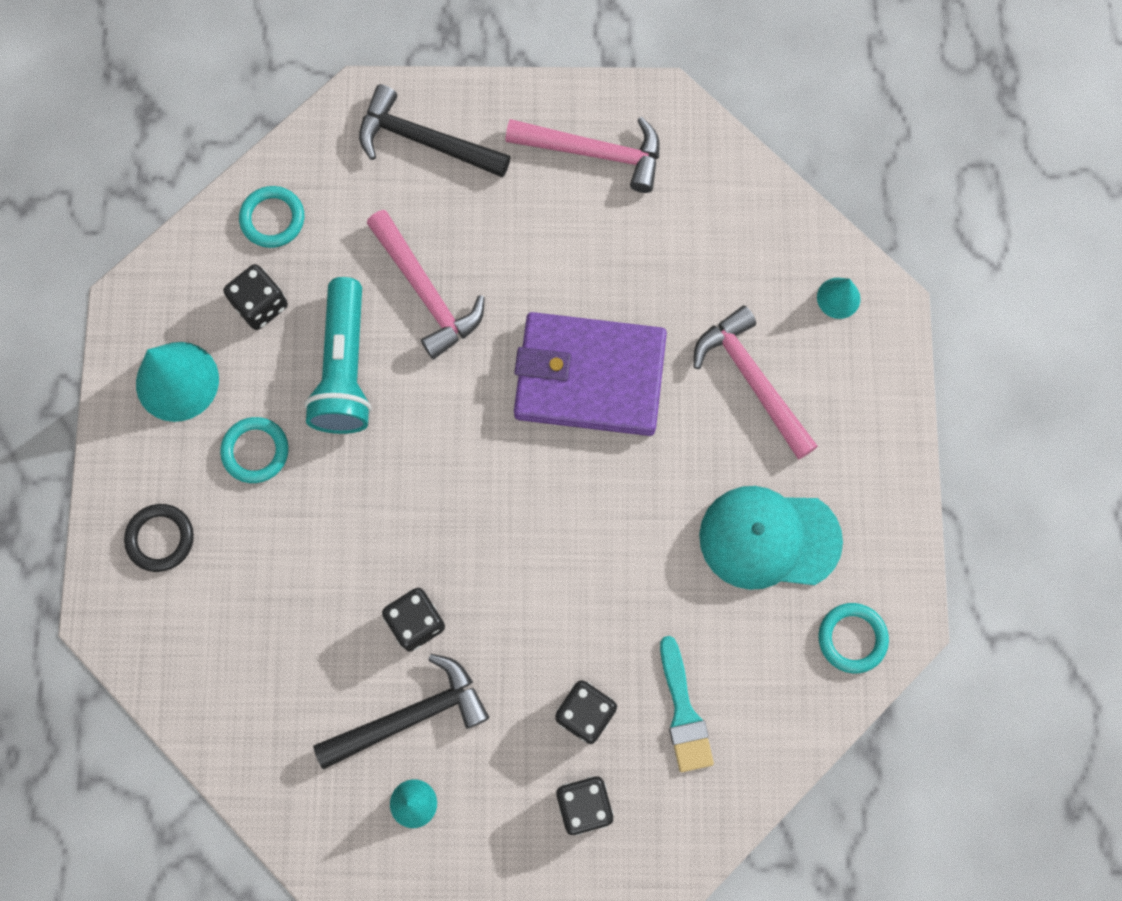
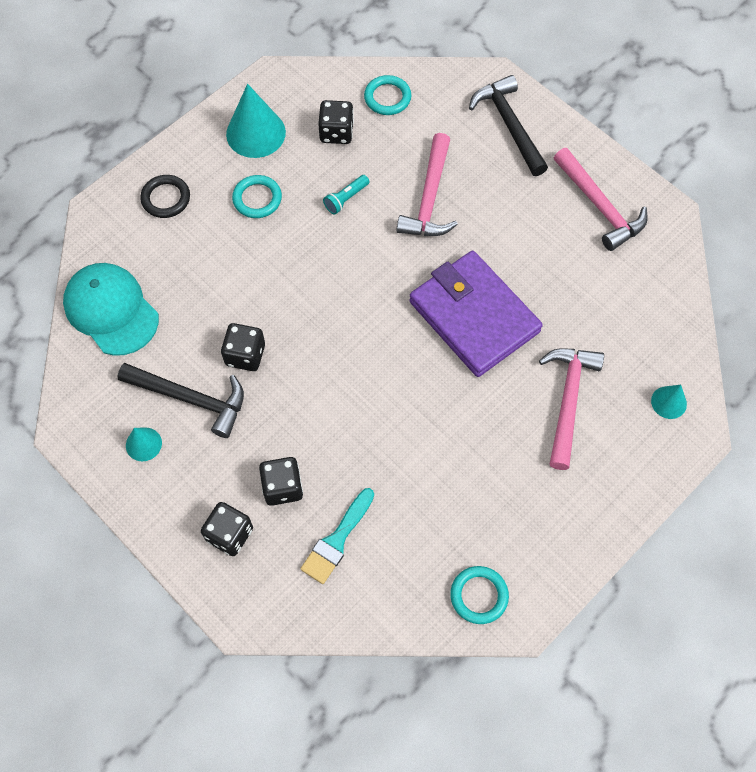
camera: 45 degrees right, 10 degrees down
(345, 369) = (346, 199): turquoise flashlight -> turquoise flashlight, size x0.45
(769, 538) = (487, 494): turquoise cap -> turquoise cap (111, 310)

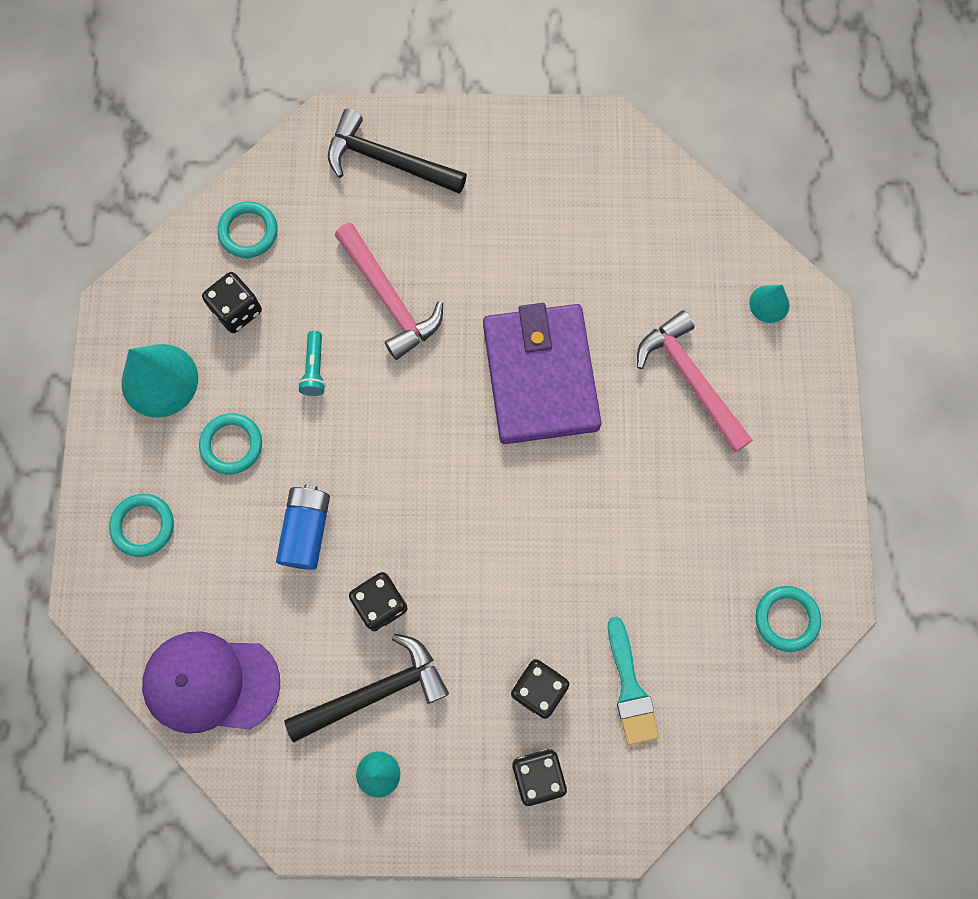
camera: 45 degrees left, 10 degrees up
(111, 310) = (211, 683): turquoise cap -> purple cap
(166, 198) = (143, 526): black ring -> turquoise ring
(248, 279) = (306, 530): none -> blue battery
(474, 316) = (540, 376): purple wallet -> purple wallet turned 75 degrees clockwise
(599, 206) = (543, 171): pink hammer -> none

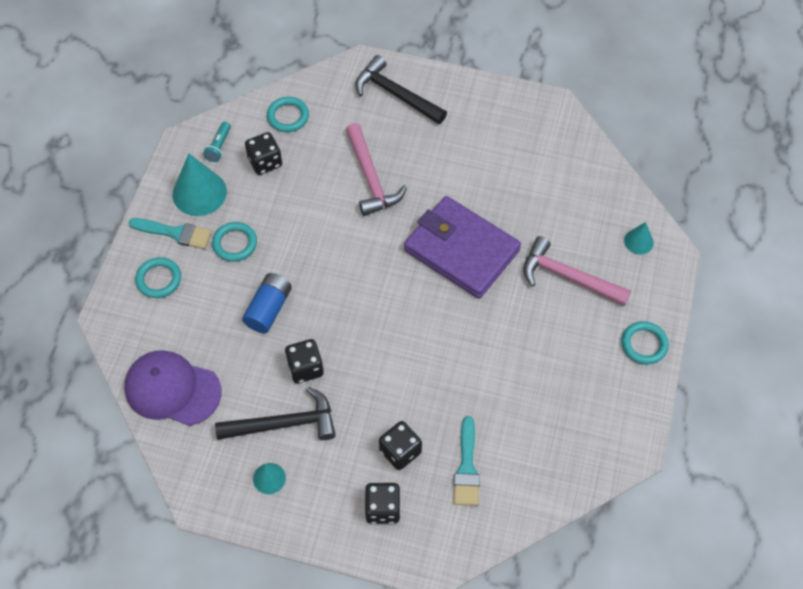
camera: 15 degrees right, 15 degrees down
(144, 450) = (175, 233): none -> turquoise brush
(315, 369) = (306, 210): turquoise flashlight -> turquoise flashlight (219, 147)
(540, 376) = (461, 250): purple wallet -> purple wallet turned 60 degrees counterclockwise
(691, 380) = (568, 277): pink hammer -> pink hammer turned 45 degrees counterclockwise
(786, 619) = (595, 450): turquoise ring -> turquoise ring (644, 344)

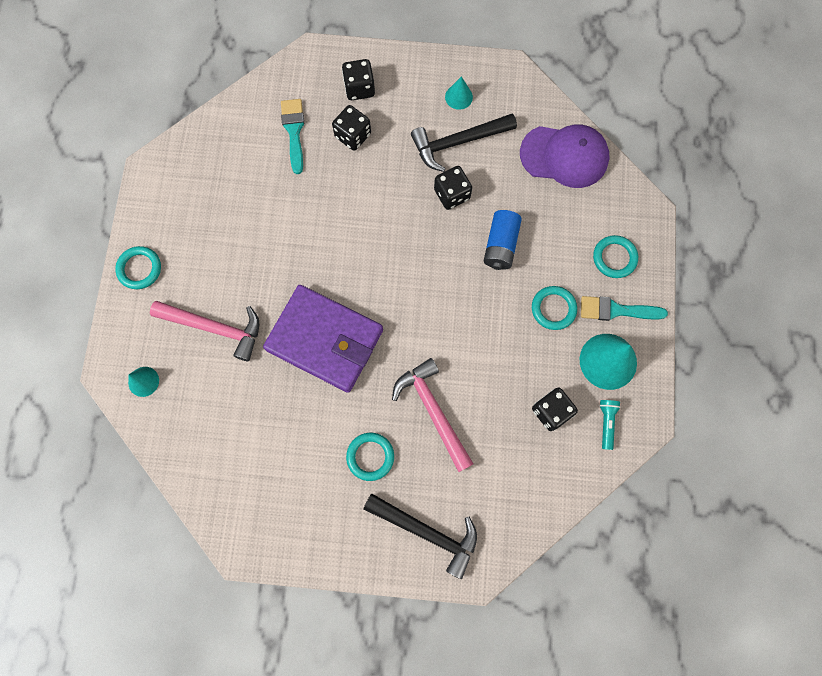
camera: 170 degrees right, 15 degrees up
(288, 116) = (542, 477): turquoise ring -> turquoise ring (370, 456)

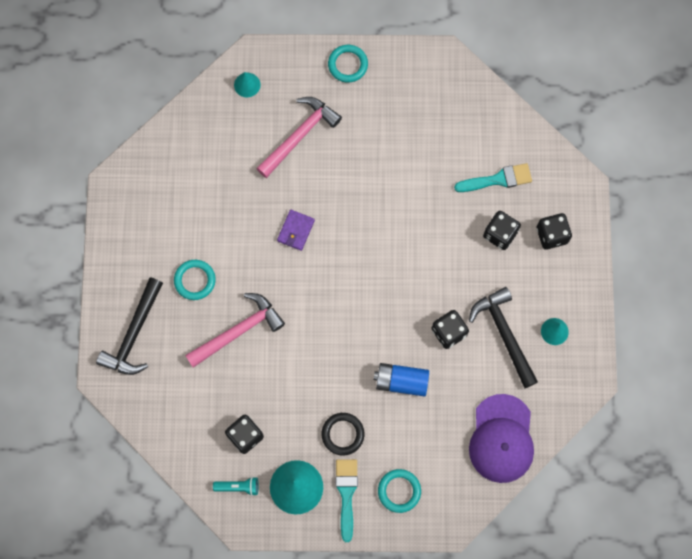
camera: 85 degrees right, 0 degrees up
(214, 328) = (299, 136): pink hammer -> pink hammer turned 150 degrees counterclockwise
(325, 340) = (296, 231): purple wallet -> purple wallet, size x0.40
(553, 309) = (343, 434): turquoise ring -> black ring

